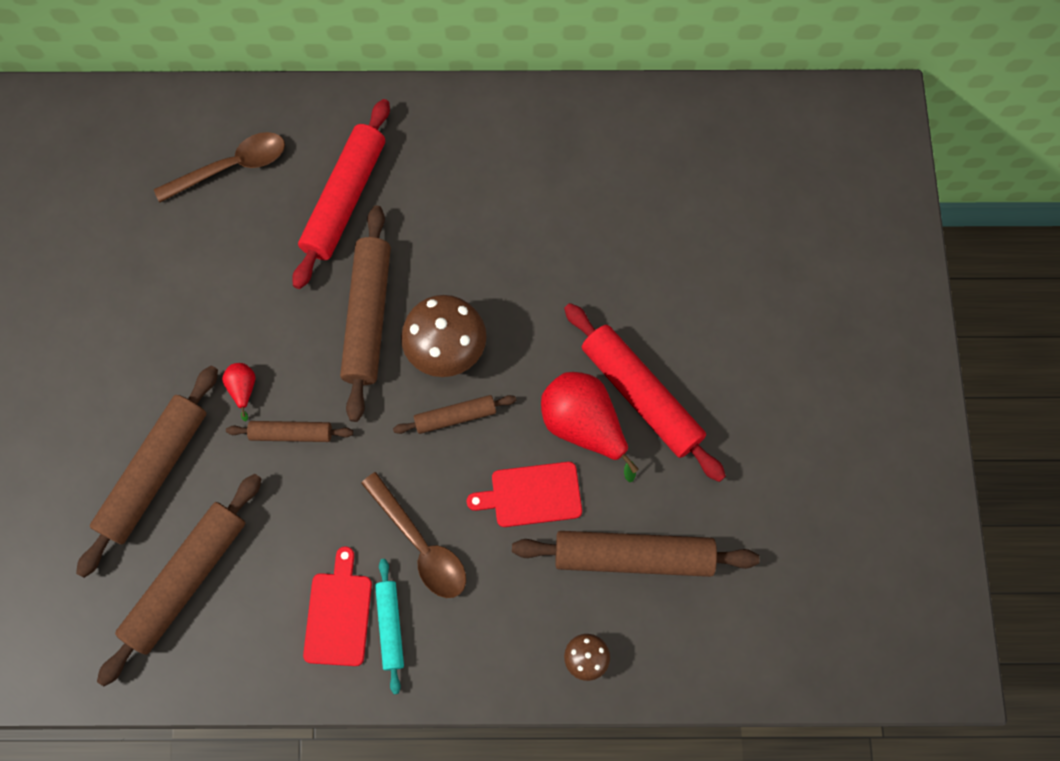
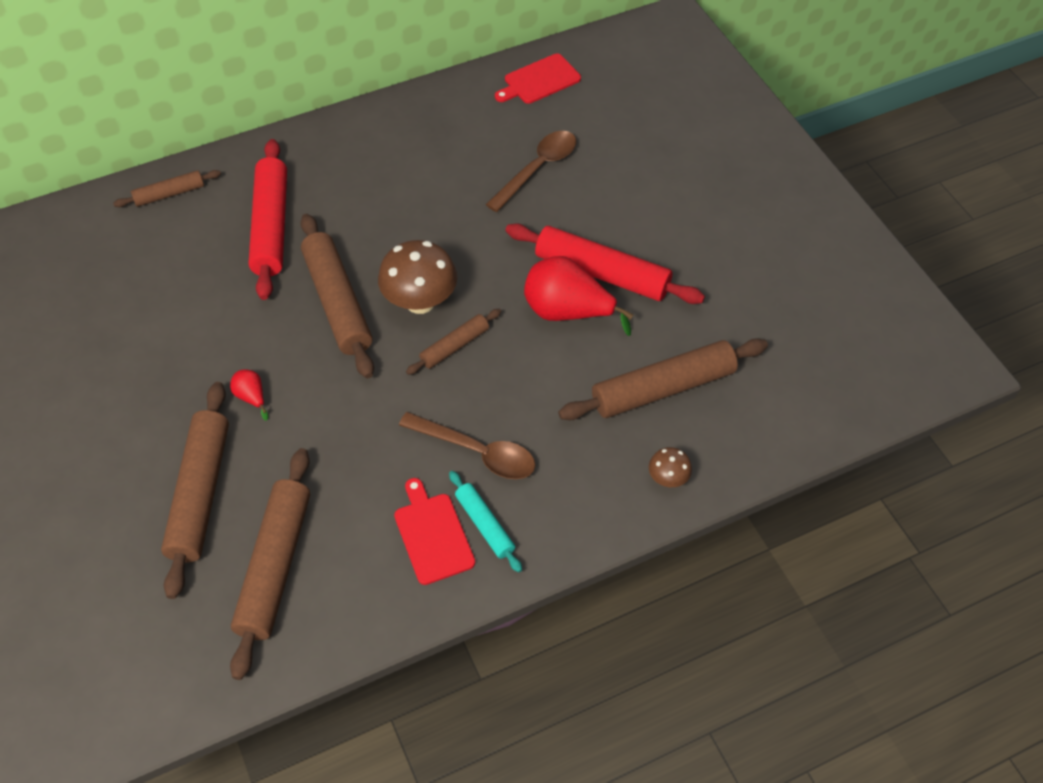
camera: 25 degrees left, 15 degrees down
(232, 167) = (155, 238): brown spoon -> brown spoon (538, 169)
(291, 434) = (314, 414): brown rolling pin -> brown rolling pin (169, 194)
(531, 495) = (552, 377): red cutting board -> red cutting board (539, 80)

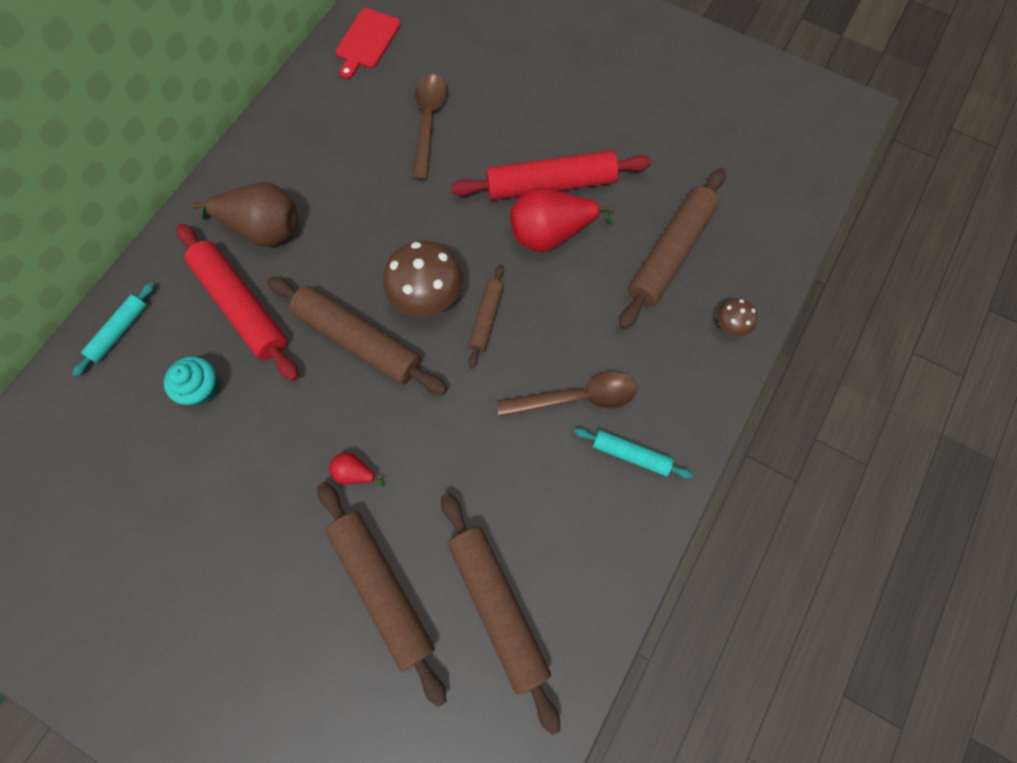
camera: 35 degrees left, 15 degrees up
(169, 194) = (119, 331): brown rolling pin -> turquoise rolling pin
(193, 268) = (202, 389): none -> turquoise cupcake
(335, 179) = (263, 229): none -> brown pear
(432, 535) = (598, 491): red cutting board -> none

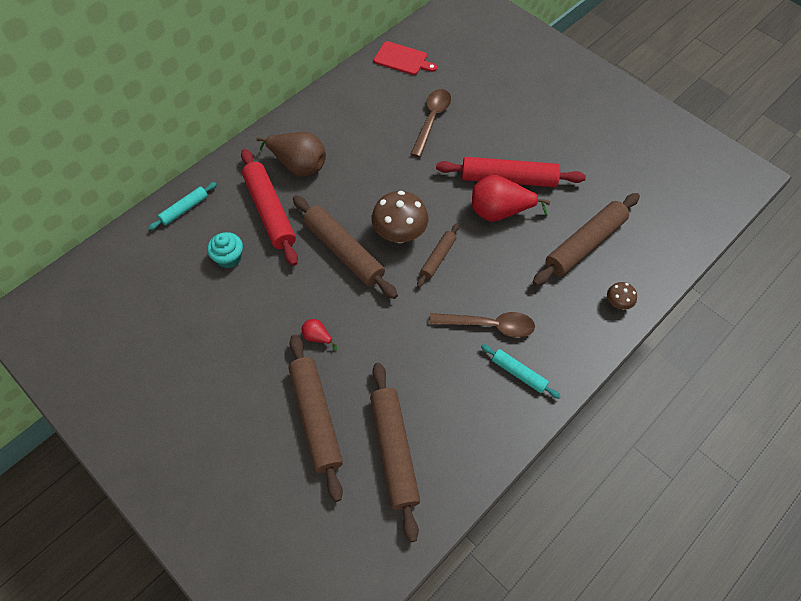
camera: 15 degrees right, 10 degrees down
(367, 41) = (403, 59): red cutting board -> red cutting board turned 105 degrees counterclockwise

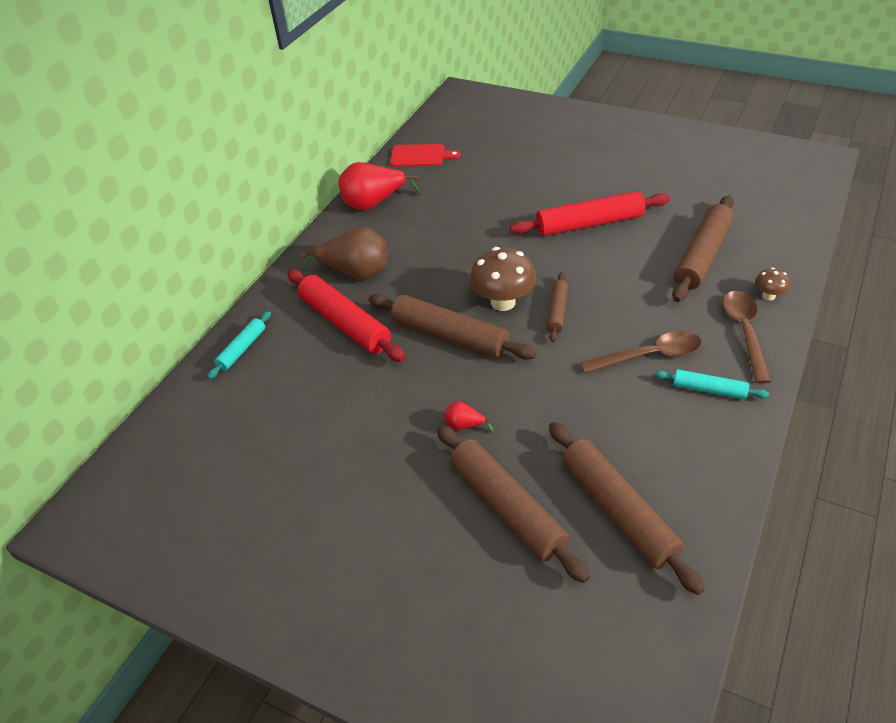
camera: 15 degrees left, 15 degrees down
(229, 258) = (319, 380): turquoise cupcake -> none
(432, 120) = (480, 196): brown spoon -> brown spoon (744, 332)
(500, 212) = (598, 253): red pear -> red pear (373, 203)

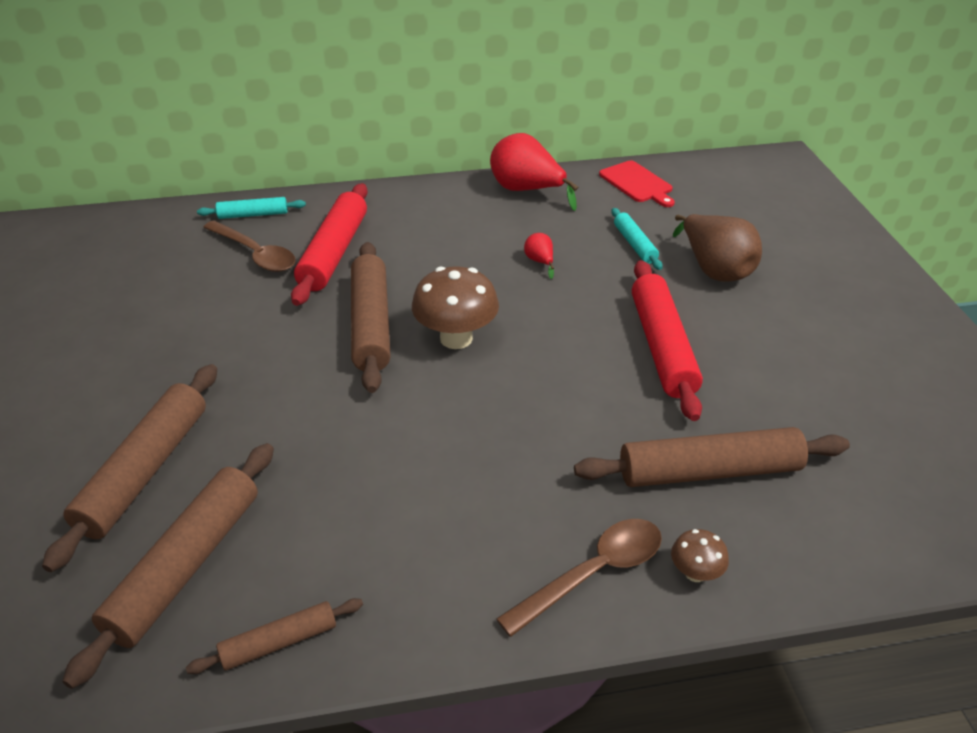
camera: 50 degrees right, 5 degrees down
(356, 273) = (411, 227): brown pear -> brown pear (714, 269)
(464, 425) = (245, 391): red pear -> red pear (540, 262)
(557, 311) = (478, 384): brown rolling pin -> brown rolling pin (279, 642)
(589, 223) = (662, 347): red rolling pin -> red rolling pin turned 45 degrees clockwise
(649, 355) = (467, 494): brown spoon -> brown spoon (255, 254)
(709, 389) = (449, 576): turquoise rolling pin -> turquoise rolling pin (634, 244)

